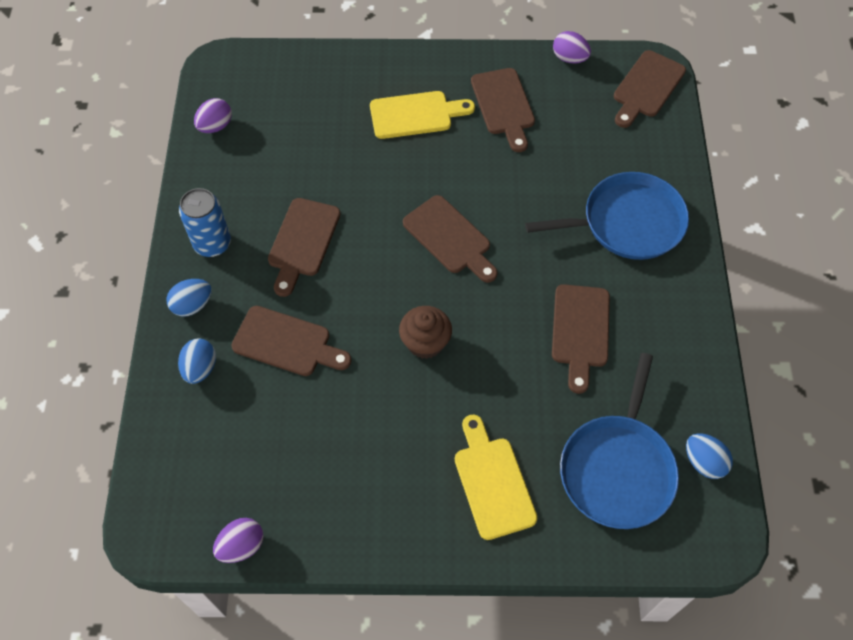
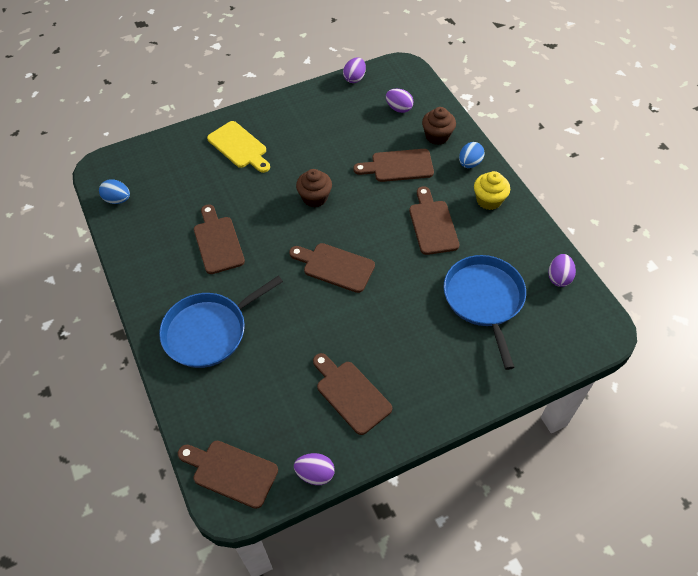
camera: 155 degrees right, 5 degrees down
(200, 368) = (437, 136): blue egg -> brown cupcake
(212, 243) = (489, 200): blue can -> yellow cupcake
(217, 445) = (399, 108): none -> purple egg
(415, 115) = (417, 353): yellow cutting board -> none
(618, 468) = (169, 178): blue pan -> blue pan (484, 299)
(647, 87) = (231, 472): brown cutting board -> brown cutting board turned 75 degrees counterclockwise

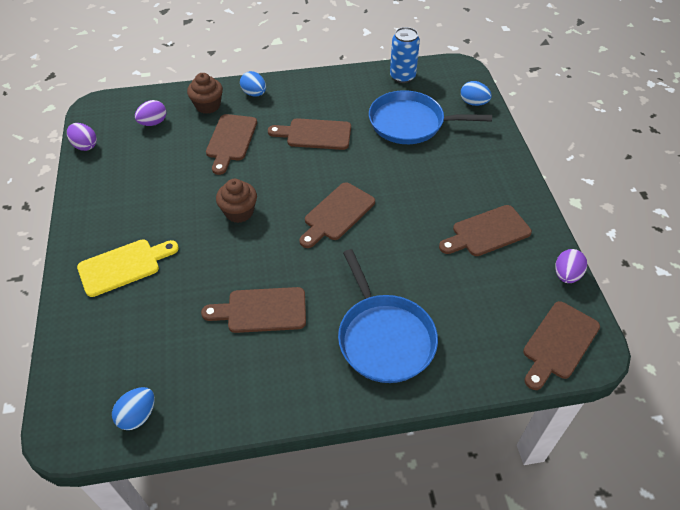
camera: 75 degrees left, 5 degrees down
(489, 200) = (304, 93): yellow cupcake -> none
(546, 354) = (473, 103): none -> blue egg
(559, 277) = (402, 76): purple egg -> blue can

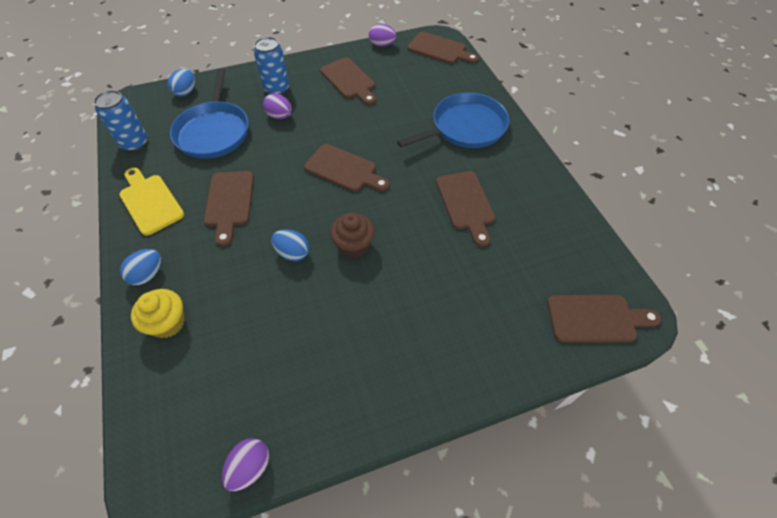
camera: 100 degrees left, 5 degrees up
(123, 266) = (449, 333): yellow cutting board -> yellow cutting board (150, 202)
(138, 415) = (597, 265): blue egg -> blue egg (293, 253)
(153, 123) = (201, 383): purple egg -> purple egg (280, 116)
(208, 106) = (168, 323): brown cupcake -> yellow cupcake
(231, 140) = (239, 279): brown cutting board -> brown cutting board (596, 318)
(475, 168) = (277, 89): none -> blue can

